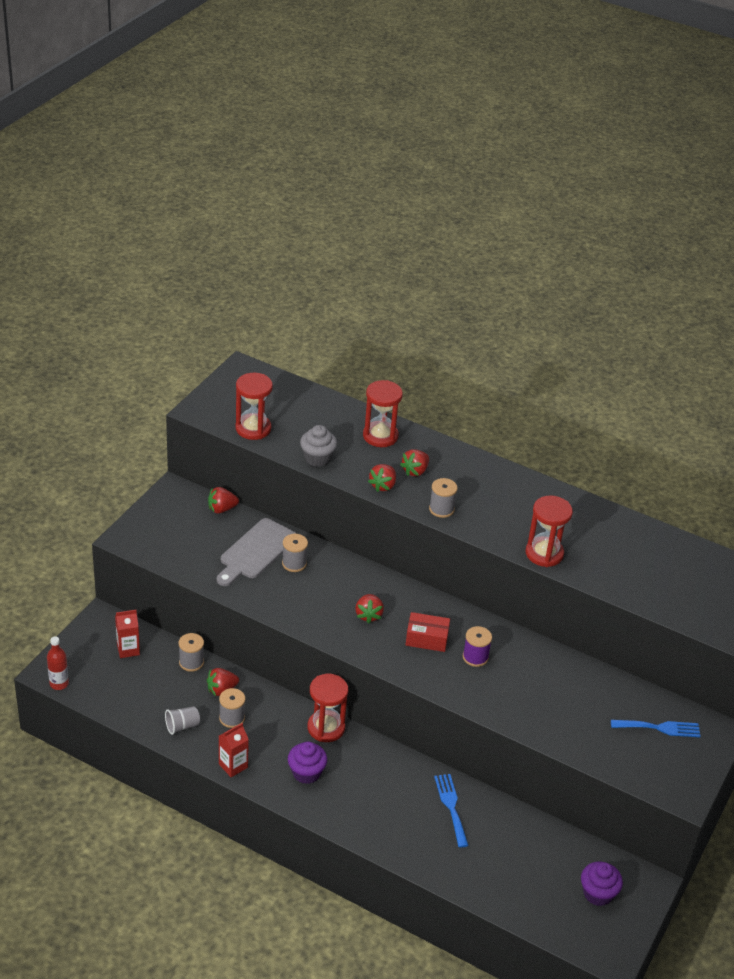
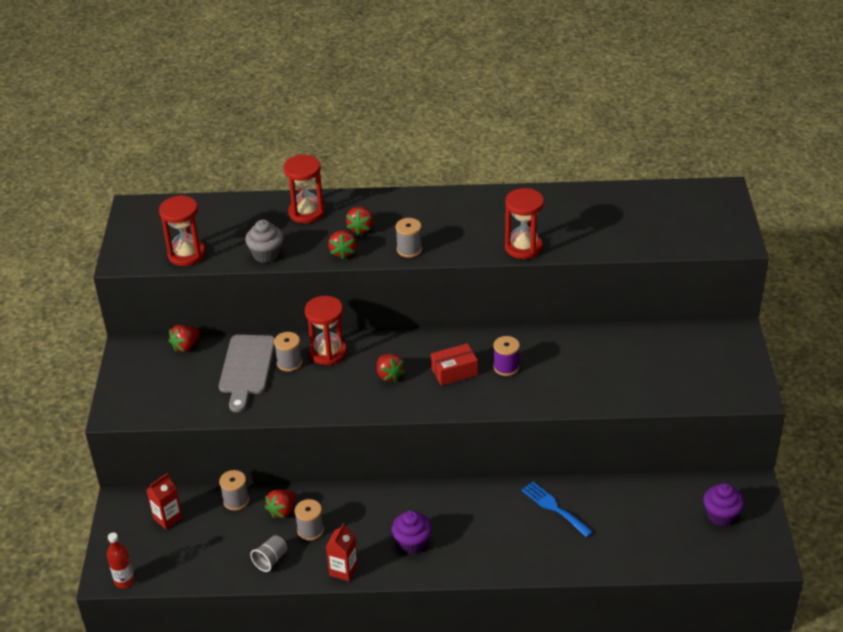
camera: 25 degrees left, 0 degrees up
(326, 728) = (399, 496): red hourglass -> red hourglass (328, 352)
(659, 728) = (694, 352): blue fork -> none

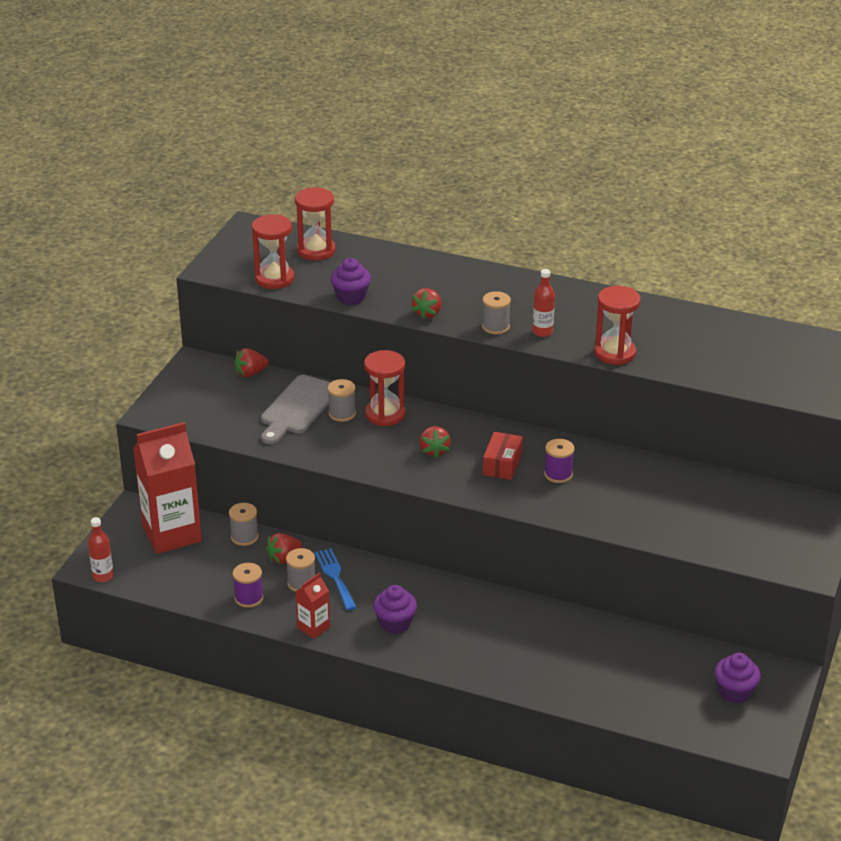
camera: 20 degrees right, 5 degrees down
(168, 518) = (172, 534): red carton -> red carton, size x2.14
(266, 254) = (351, 297): grey cupcake -> purple cupcake
(271, 560) = (249, 598): grey cup -> purple spool
(306, 212) = (413, 269): red hourglass -> red hourglass (316, 251)
(361, 228) = (459, 296): red strawberry -> none
(452, 243) = (542, 332): none -> red bottle
(454, 371) = (502, 464): red box -> red box turned 75 degrees counterclockwise
(554, 508) = (559, 633): blue fork -> blue fork (335, 576)

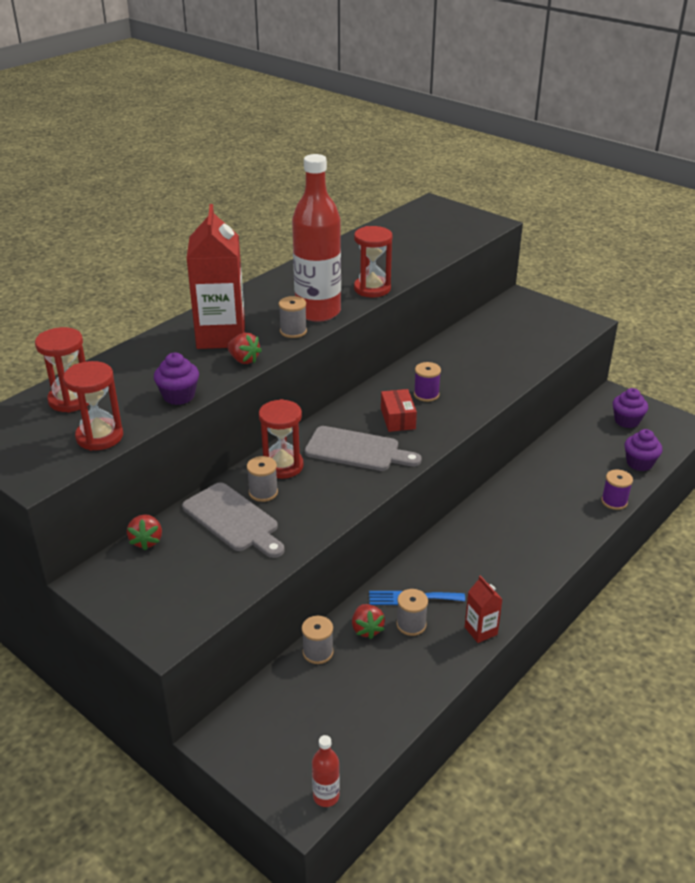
camera: 70 degrees left, 0 degrees up
(172, 534) = (281, 713): red carton -> red carton (221, 336)
(249, 598) = (417, 670): purple spool -> purple spool (614, 501)
(395, 623) = (493, 574): purple cupcake -> purple cupcake (639, 463)
(434, 451) = (357, 450): red strawberry -> grey cutting board
(502, 464) = (397, 418): red box -> red box turned 45 degrees clockwise
(542, 332) = (318, 312): red bottle -> red bottle, size x2.35

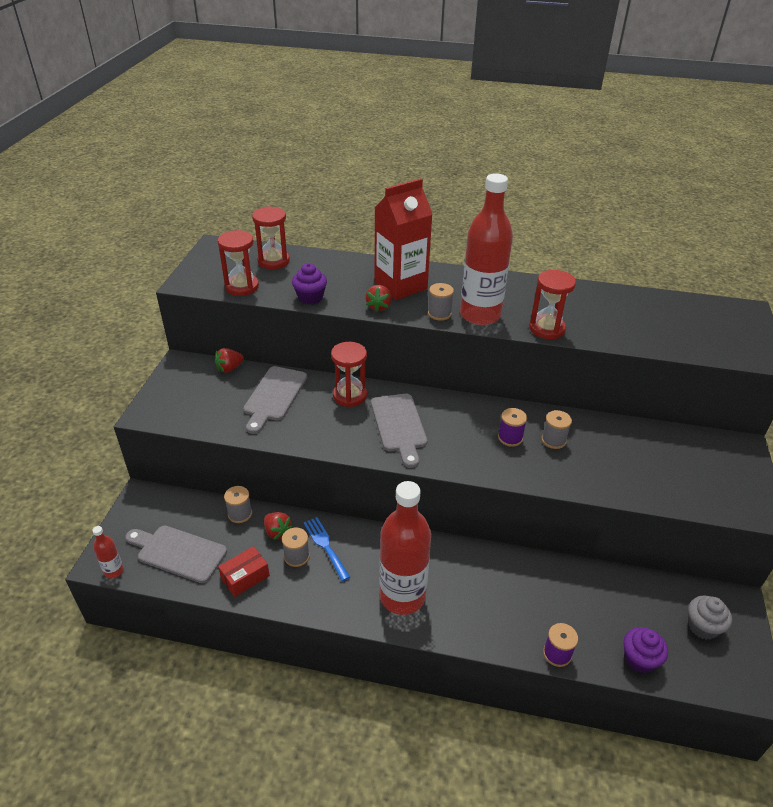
camera: 60 degrees right, 5 degrees up
(263, 492) = (313, 398): grey spool -> grey spool (553, 440)
(338, 724) = (178, 552): none -> grey cutting board
(367, 629) = (277, 532): red strawberry -> red strawberry turned 90 degrees counterclockwise
(397, 418) = (460, 433): red box -> red box (245, 577)
(480, 631) = (315, 604): red carton -> none
(507, 567) = (402, 596): none -> red bottle
(627, 421) = (702, 627): purple cupcake -> grey cupcake

